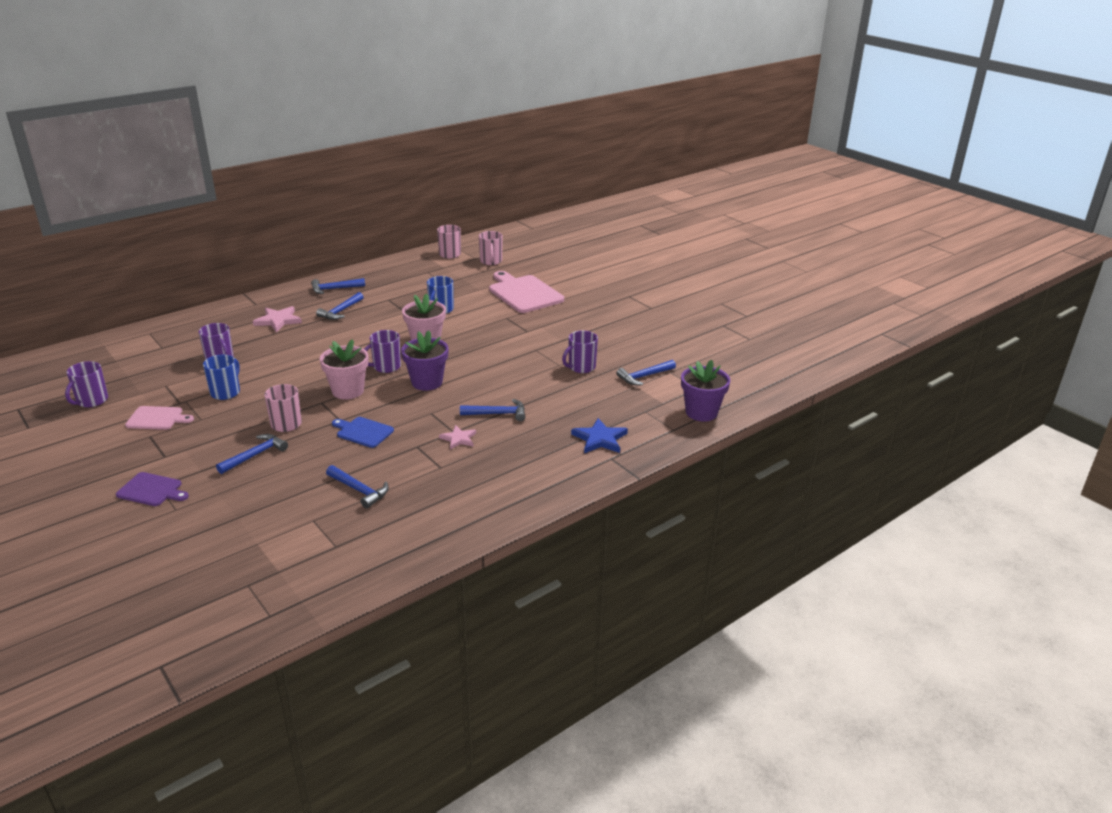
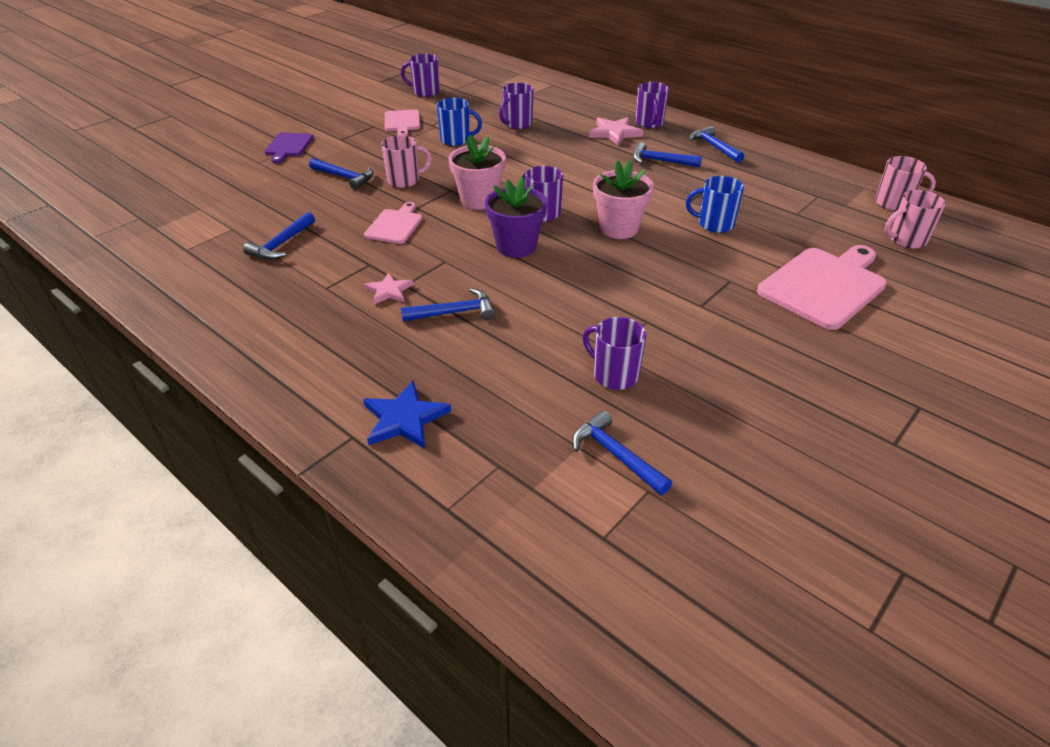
camera: 80 degrees right, 10 degrees up
(273, 304) = (649, 123): none -> purple mug
(363, 432) = (395, 225): blue cutting board -> pink cutting board
(497, 414) = (454, 312): blue hammer -> blue hammer turned 90 degrees counterclockwise
(701, 412) = (513, 548): purple flower pot -> none

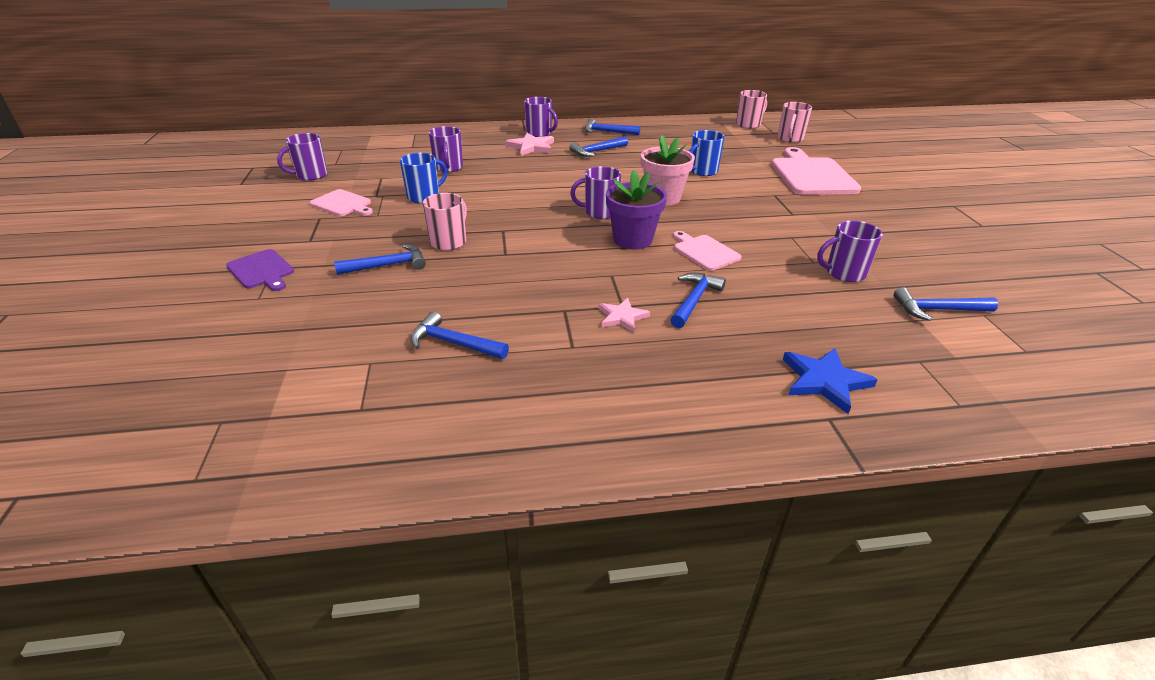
camera: 50 degrees left, 5 degrees down
(281, 244) = (453, 343): blue hammer -> blue hammer turned 135 degrees clockwise
(395, 225) = (518, 274): pink cutting board -> pink cutting board (704, 251)
(479, 200) = (539, 226): pink flower pot -> none

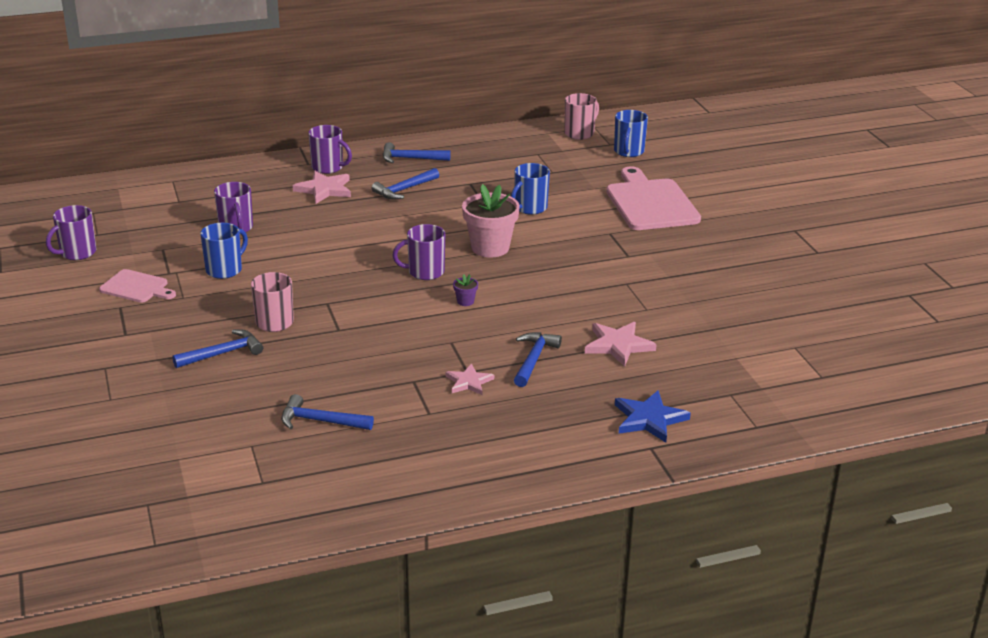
camera: 10 degrees left, 5 degrees down
(261, 270) = (95, 371): purple cutting board -> none
(632, 240) = (465, 301): purple flower pot -> purple flower pot, size x0.42
(704, 251) = (539, 308): pink cutting board -> none
(785, 294) = (618, 345): none -> pink star
(790, 139) = (628, 151): pink mug -> blue mug
(844, 273) = (675, 318): purple mug -> none
(937, 310) = (755, 347): blue hammer -> none

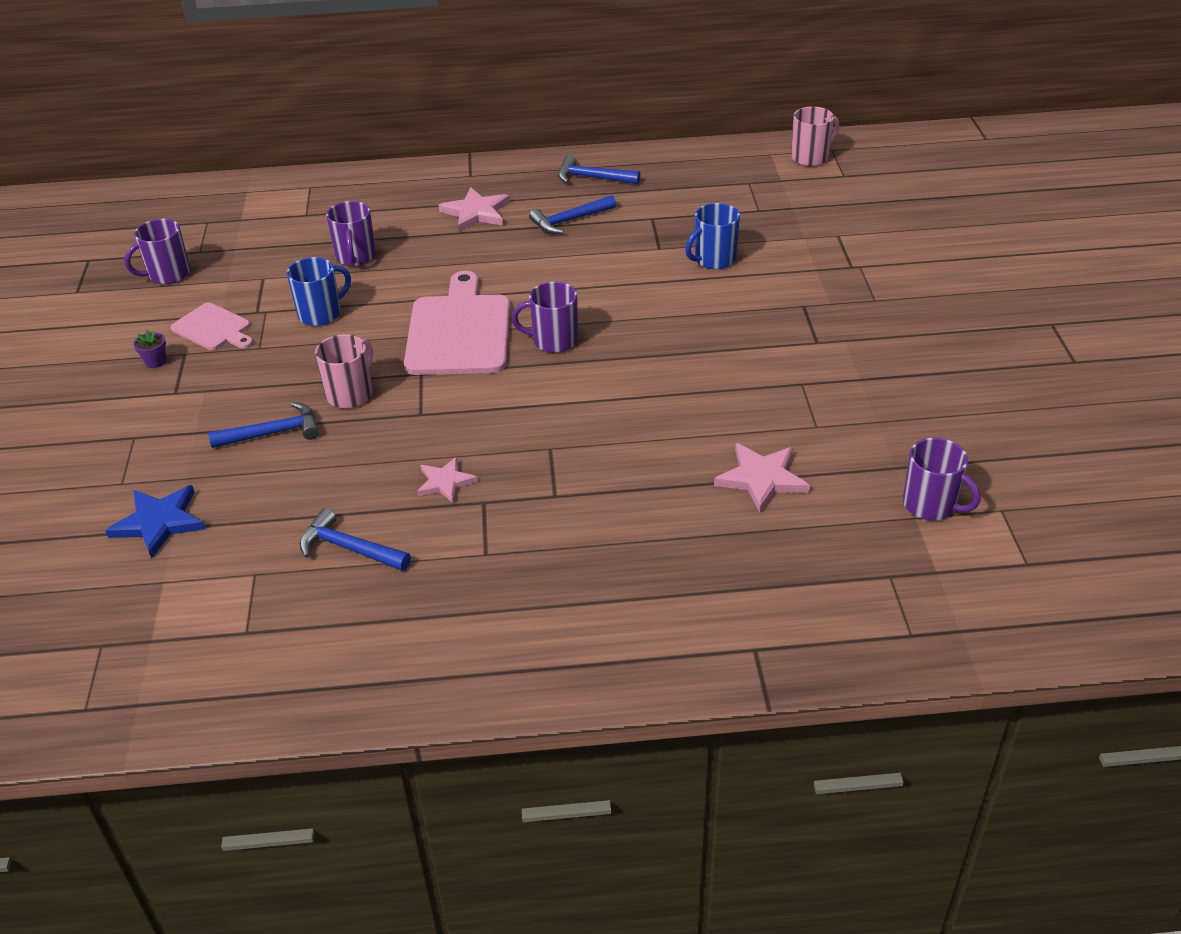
camera: 15 degrees right, 10 degrees up
(328, 167) = (491, 183): purple mug -> purple mug (931, 505)
(465, 301) = (588, 389): purple flower pot -> purple flower pot (155, 362)
(469, 382) = (551, 512): pink star -> pink star (445, 482)
(490, 248) = (645, 313): pink flower pot -> none
(533, 359) = (645, 487): blue hammer -> none
(628, 151) = (864, 188): blue mug -> none
(649, 419) = (767, 602): blue star -> blue star (159, 522)
(650, 203) = (870, 265): pink cutting board -> pink cutting board (459, 331)

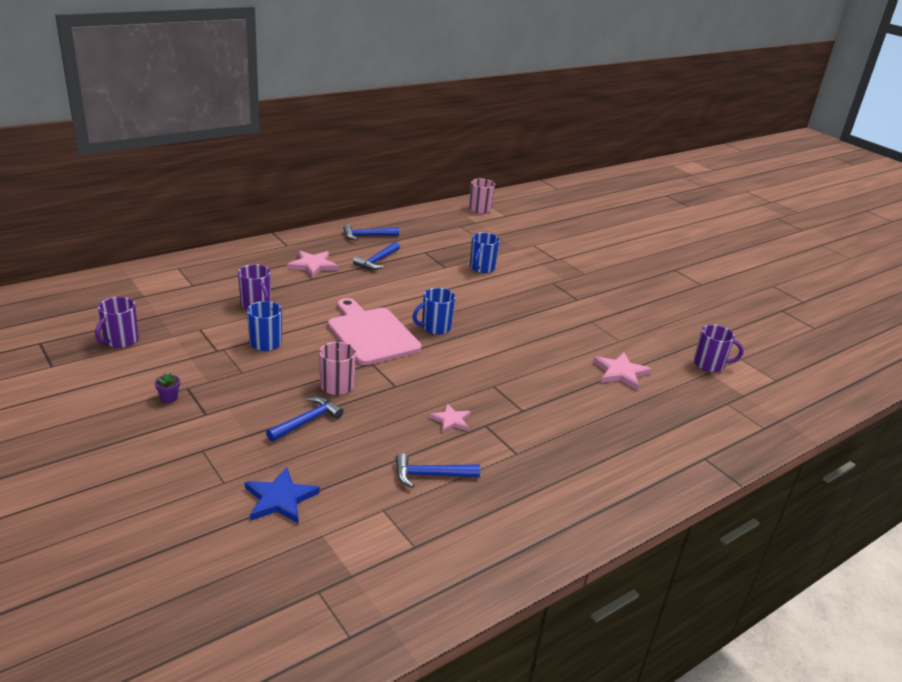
camera: 35 degrees left, 10 degrees down
(213, 328) = (193, 367): pink cutting board -> none
(553, 341) = (435, 327): purple mug -> blue mug

